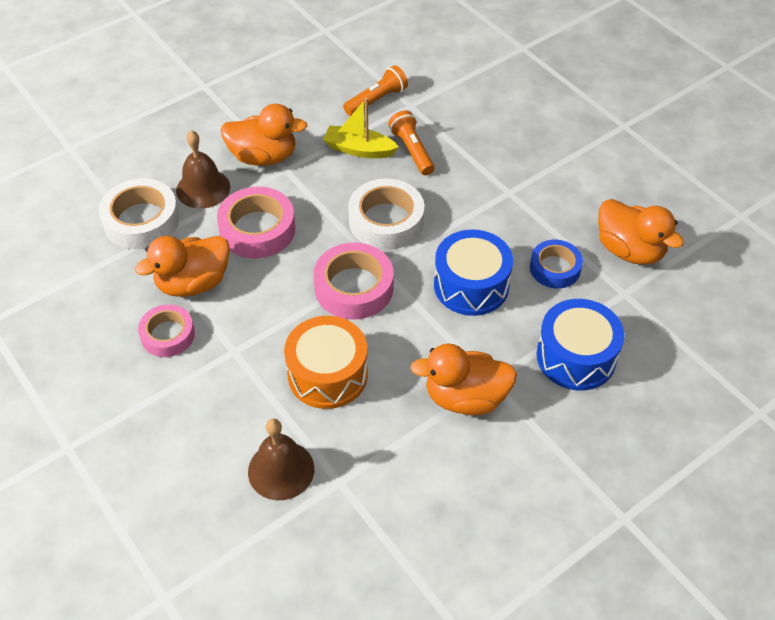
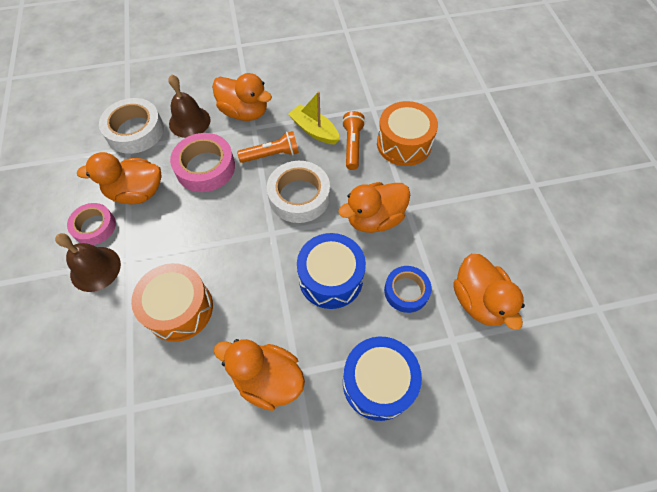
camera: 25 degrees right, 10 degrees up
(281, 470) = (96, 377): brown bell -> brown bell (95, 269)
(354, 287) = (242, 243): pink tape -> none
(376, 100) = (350, 95): orange flashlight -> orange flashlight (271, 155)
(467, 130) = (404, 144): none -> orange drum
(481, 214) = (374, 218): none -> orange duck

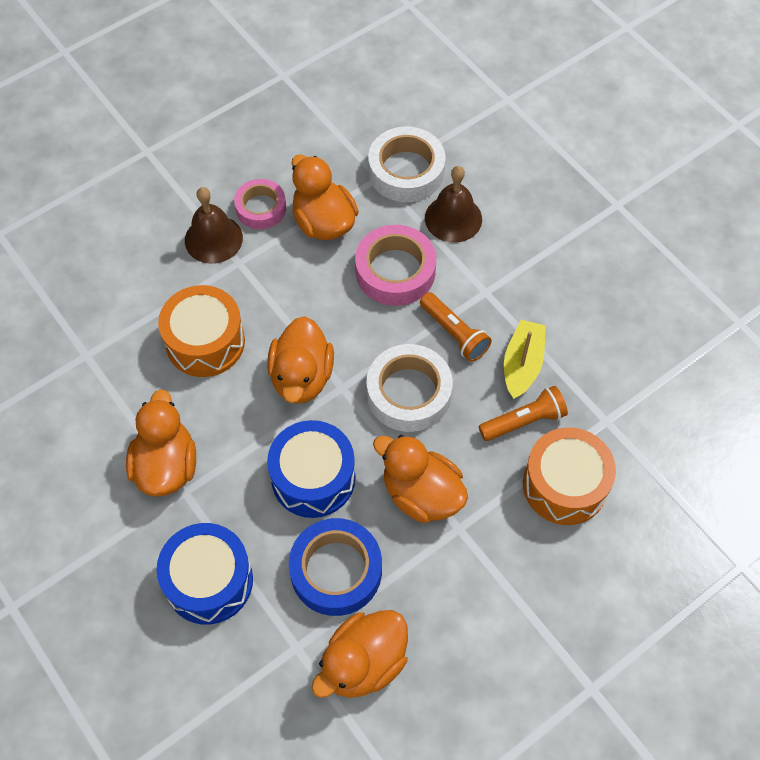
camera: 65 degrees right, 0 degrees up
(244, 112) = (504, 270): orange duck -> orange duck (302, 377)
(406, 291) = (336, 571): blue tape -> blue tape, size x1.53

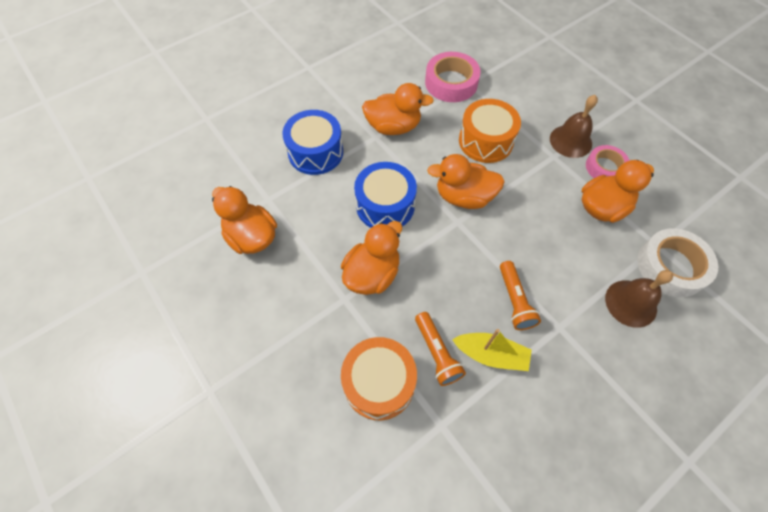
camera: 90 degrees right, 0 degrees up
(336, 571) = (317, 220): blue tape -> none
(395, 271) = (566, 257): pink tape -> pink tape (451, 83)
(409, 393) = (456, 266): white tape -> none
(454, 333) = (514, 300): orange flashlight -> orange flashlight turned 60 degrees counterclockwise

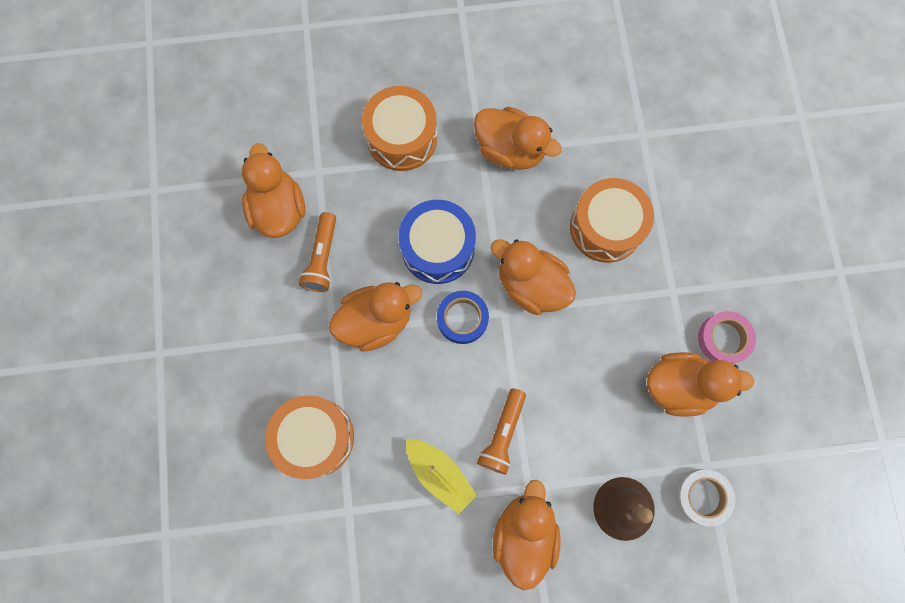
camera: 30 degrees right, 15 degrees up
(315, 152) = (402, 138): blue drum -> orange drum
(432, 240) = (462, 318): none -> blue tape
(437, 353) = (388, 441): orange flashlight -> orange flashlight (322, 258)
(451, 83) = (620, 122): pink tape -> none
(570, 141) = (709, 282): brown bell -> none
(580, 361) = (524, 533): none -> orange duck
(671, 266) = (702, 496): white tape -> white tape, size x0.65

